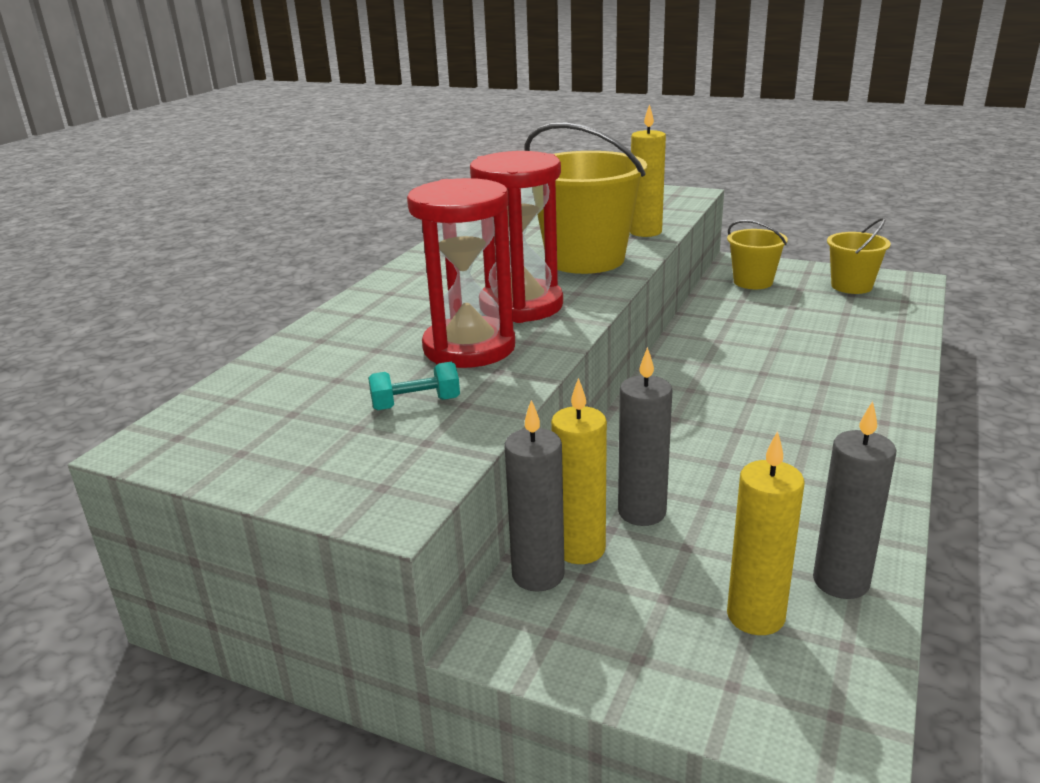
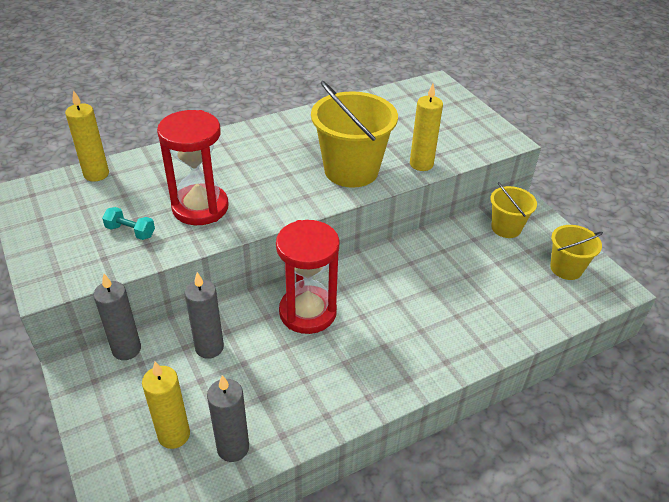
camera: 35 degrees right, 15 degrees up
(521, 306) = (265, 190): red hourglass -> red hourglass (307, 312)
(580, 549) = (159, 348): yellow candle -> yellow candle (96, 174)

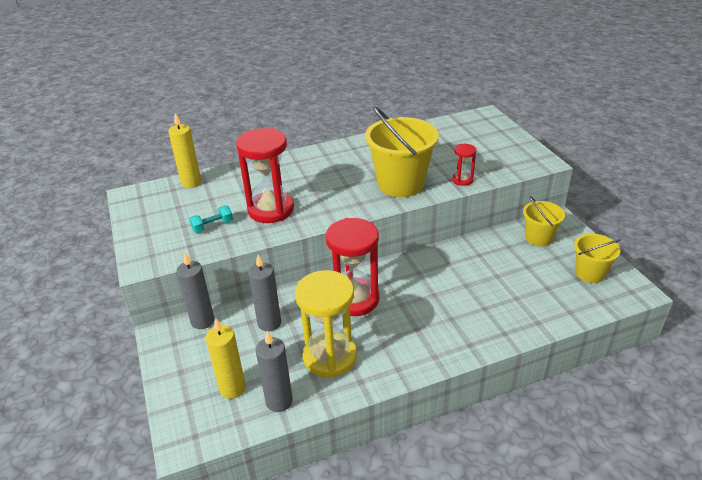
camera: 10 degrees right, 5 degrees down
(130, 231) = (213, 226): turquoise dumbbell -> turquoise dumbbell turned 60 degrees counterclockwise
(287, 386) = (330, 357): none -> yellow hourglass
(421, 164) = (462, 180): yellow candle -> red hourglass

